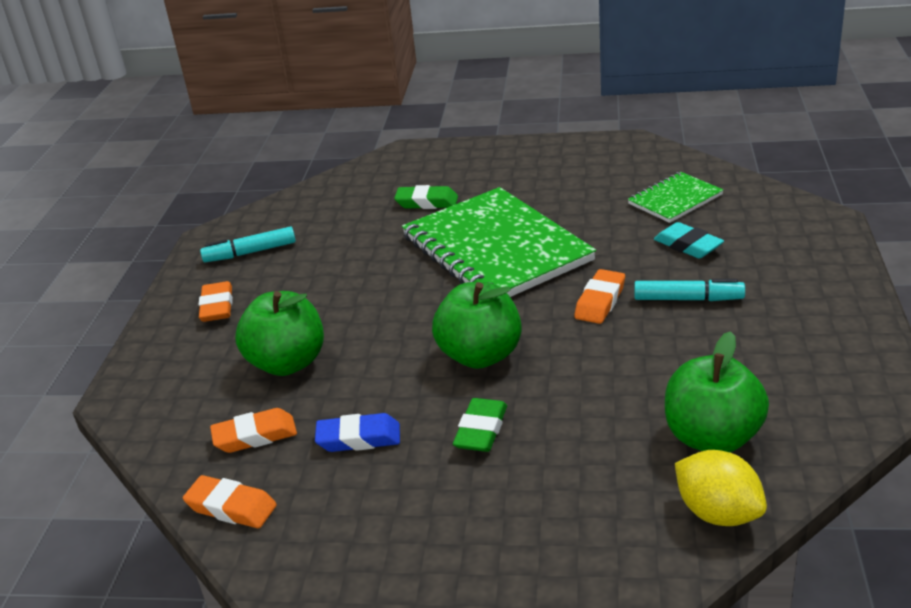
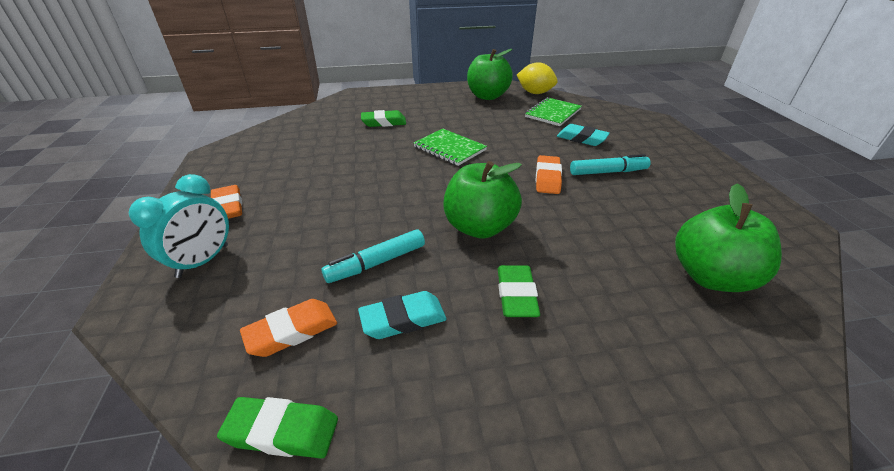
camera: 20 degrees left, 5 degrees up
(186, 362) = (203, 261): none -> turquoise clock
(231, 507) = (282, 431): orange eraser -> green eraser
(250, 252) = (251, 163): turquoise marker -> turquoise marker (376, 263)
(287, 363) = (307, 251): green apple -> green apple (487, 96)
(359, 438) = (403, 319): blue eraser -> turquoise eraser
(496, 249) = (449, 148): green notebook -> green notebook, size x0.48
(718, 513) = (775, 350): yellow lemon -> yellow lemon (535, 93)

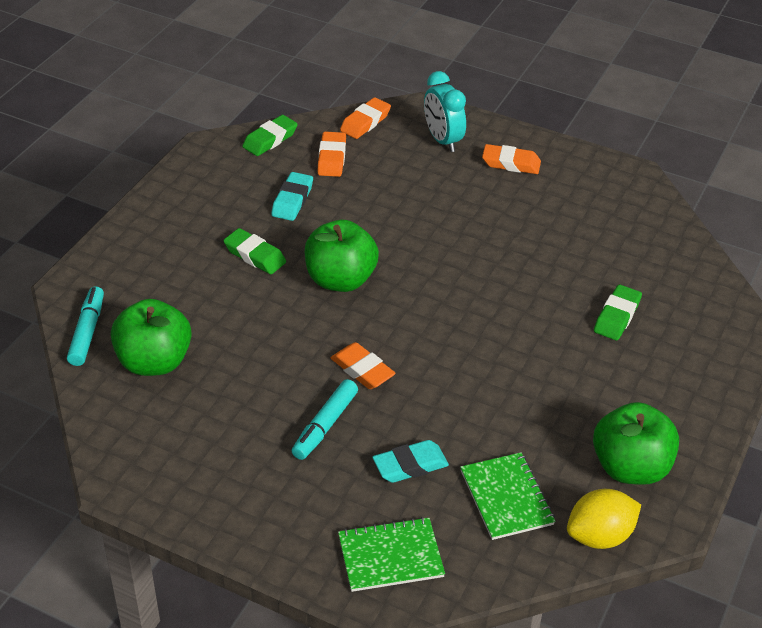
camera: 125 degrees right, 5 degrees up
(184, 343) = (365, 122): none -> orange eraser
(376, 263) = (357, 210): turquoise marker -> turquoise marker (87, 332)
(449, 148) = (495, 336): green notebook -> green notebook (390, 556)

